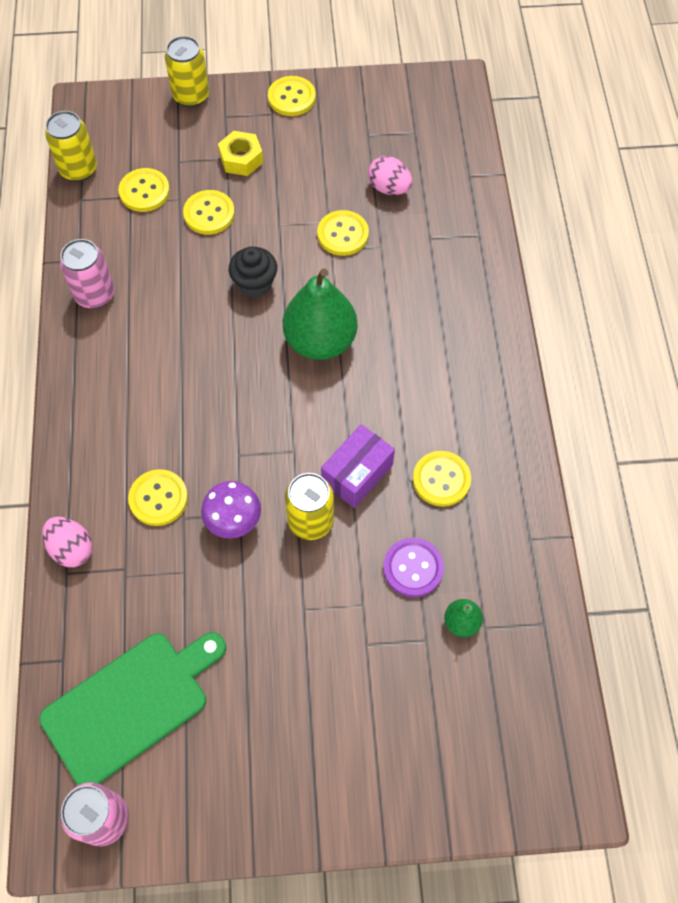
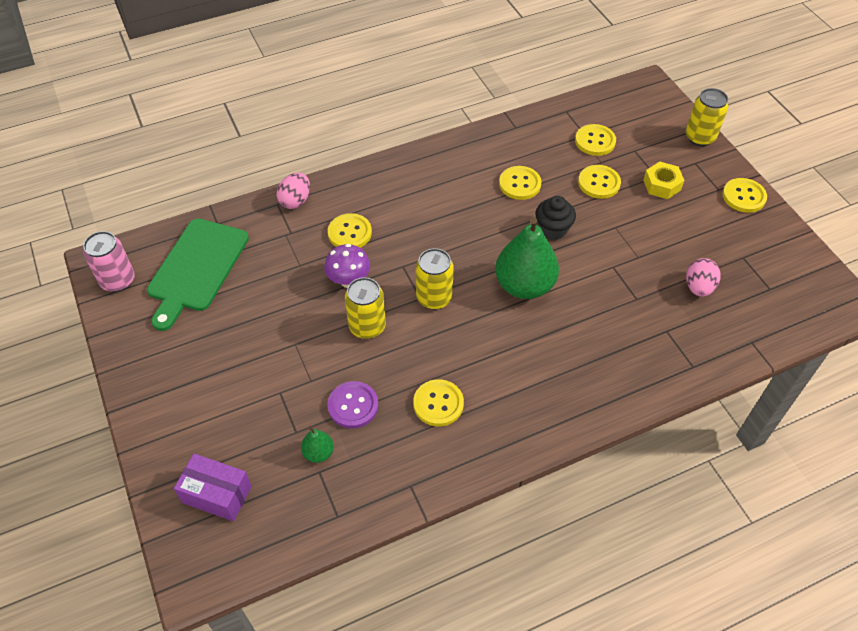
camera: 70 degrees right, 10 degrees down
(78, 169) = (590, 101): yellow can -> yellow can (434, 298)
(95, 294) = (492, 145): pink can -> none
(131, 704) = (197, 268): green cutting board -> green cutting board turned 75 degrees clockwise
(343, 234) = (632, 270): yellow button -> yellow button (519, 184)
(357, 474) = (419, 344): purple box -> purple box (217, 494)

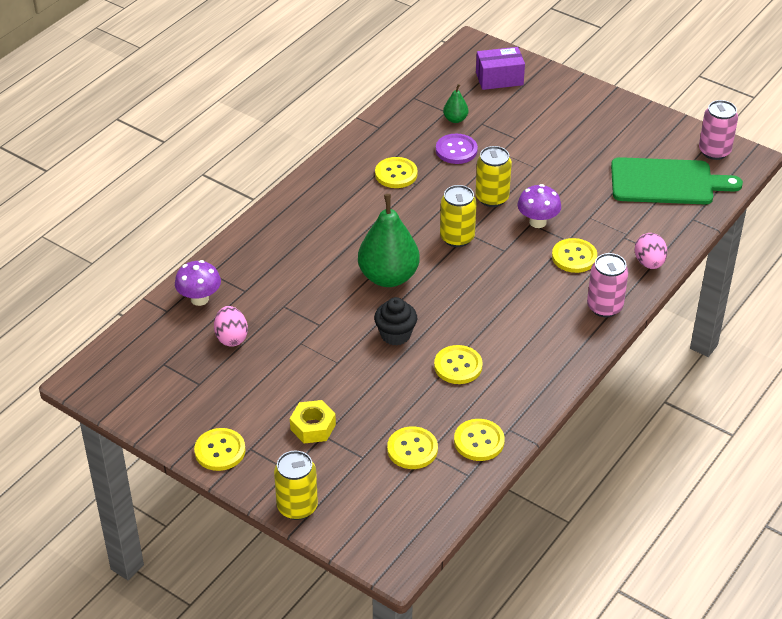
camera: 150 degrees right, 10 degrees down
(197, 268) = (666, 182): green cutting board -> green cutting board turned 105 degrees clockwise
(367, 181) = (604, 307): none -> pink can
(599, 183) = (379, 401): yellow button -> yellow button (479, 441)
(715, 341) = (199, 299): none -> purple mushroom

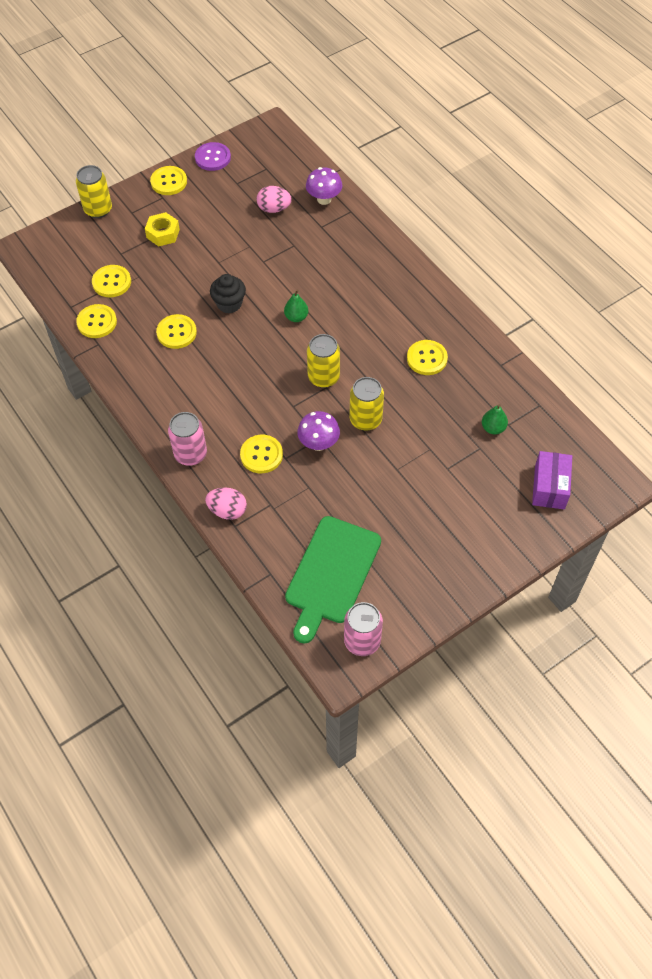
camera: 110 degrees right, 15 degrees up
(388, 277) = (296, 317): green pear -> green pear, size x0.46
(456, 150) = (445, 414): purple button -> purple button (213, 158)

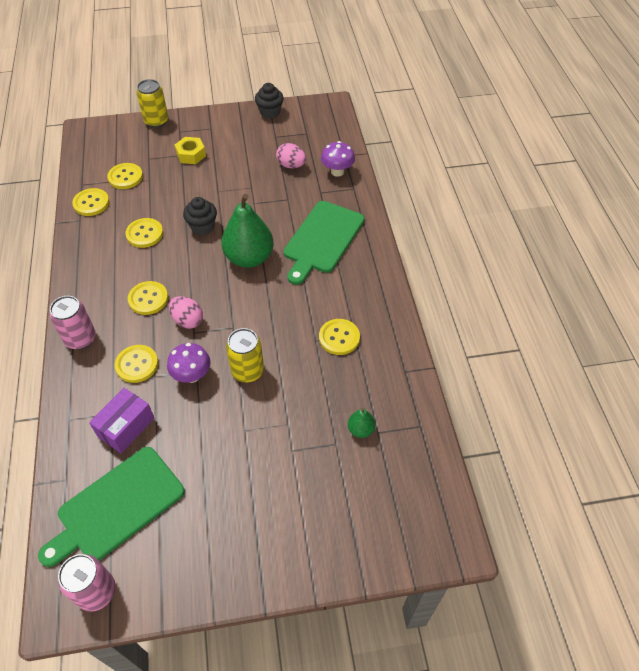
camera: 25 degrees right, 5 degrees down
(169, 182) = (223, 118): yellow button -> yellow button (148, 299)
(213, 158) = (270, 112): purple button -> black cupcake
(227, 510) = (73, 402): pink egg -> pink egg (188, 320)
(296, 317) = (249, 258): green pear -> green pear, size x2.20
(323, 377) = (237, 318): yellow can -> none
(353, 273) = (322, 239): none -> green cutting board
(549, 487) = (381, 516): purple box -> purple box (126, 427)

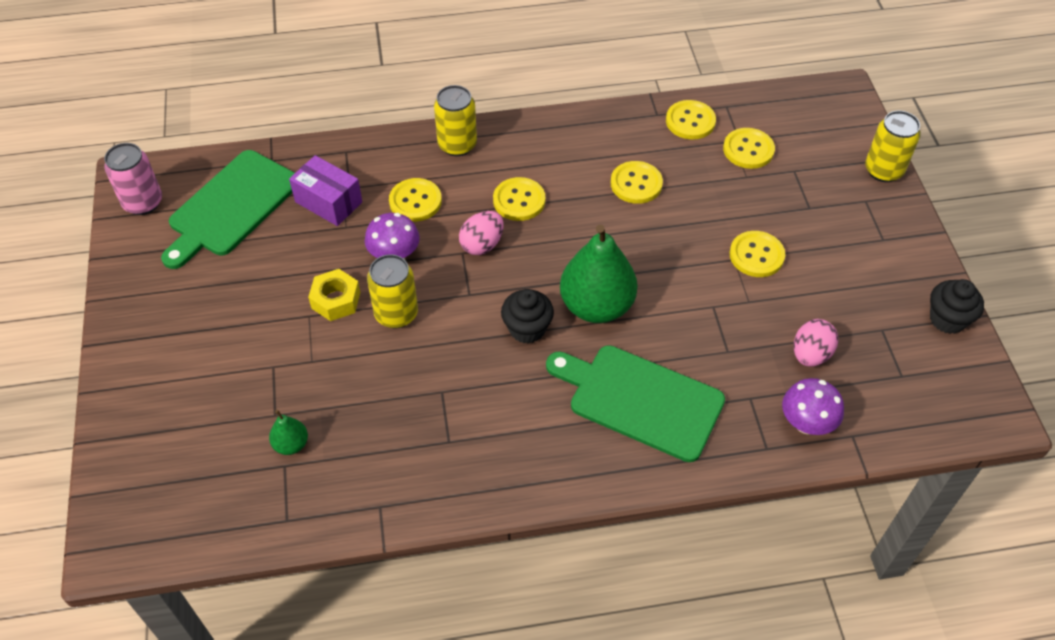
camera: 90 degrees right, 0 degrees up
(80, 339) = (457, 145): pink can -> yellow can
(117, 506) = (231, 207): green cutting board -> green cutting board turned 105 degrees counterclockwise
(191, 155) = (812, 220): yellow nut -> yellow nut (336, 300)
(202, 226) = (655, 246): black cupcake -> black cupcake (527, 329)
(339, 338) = (445, 421): yellow button -> yellow button (756, 255)

